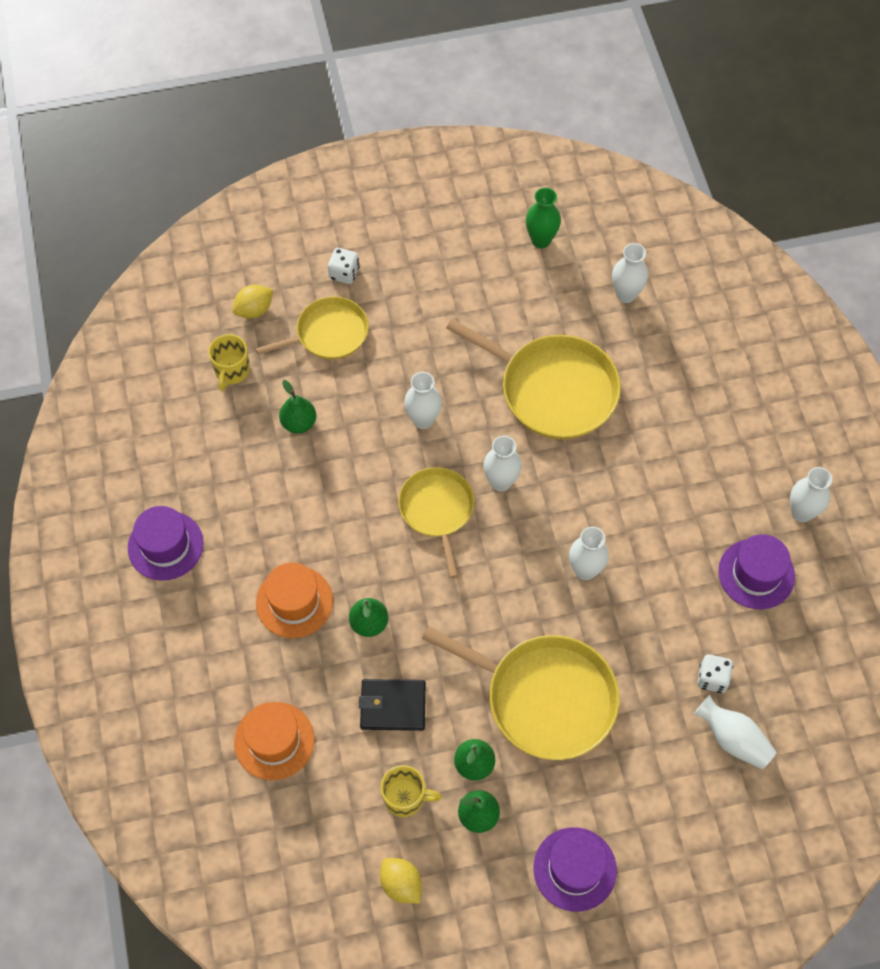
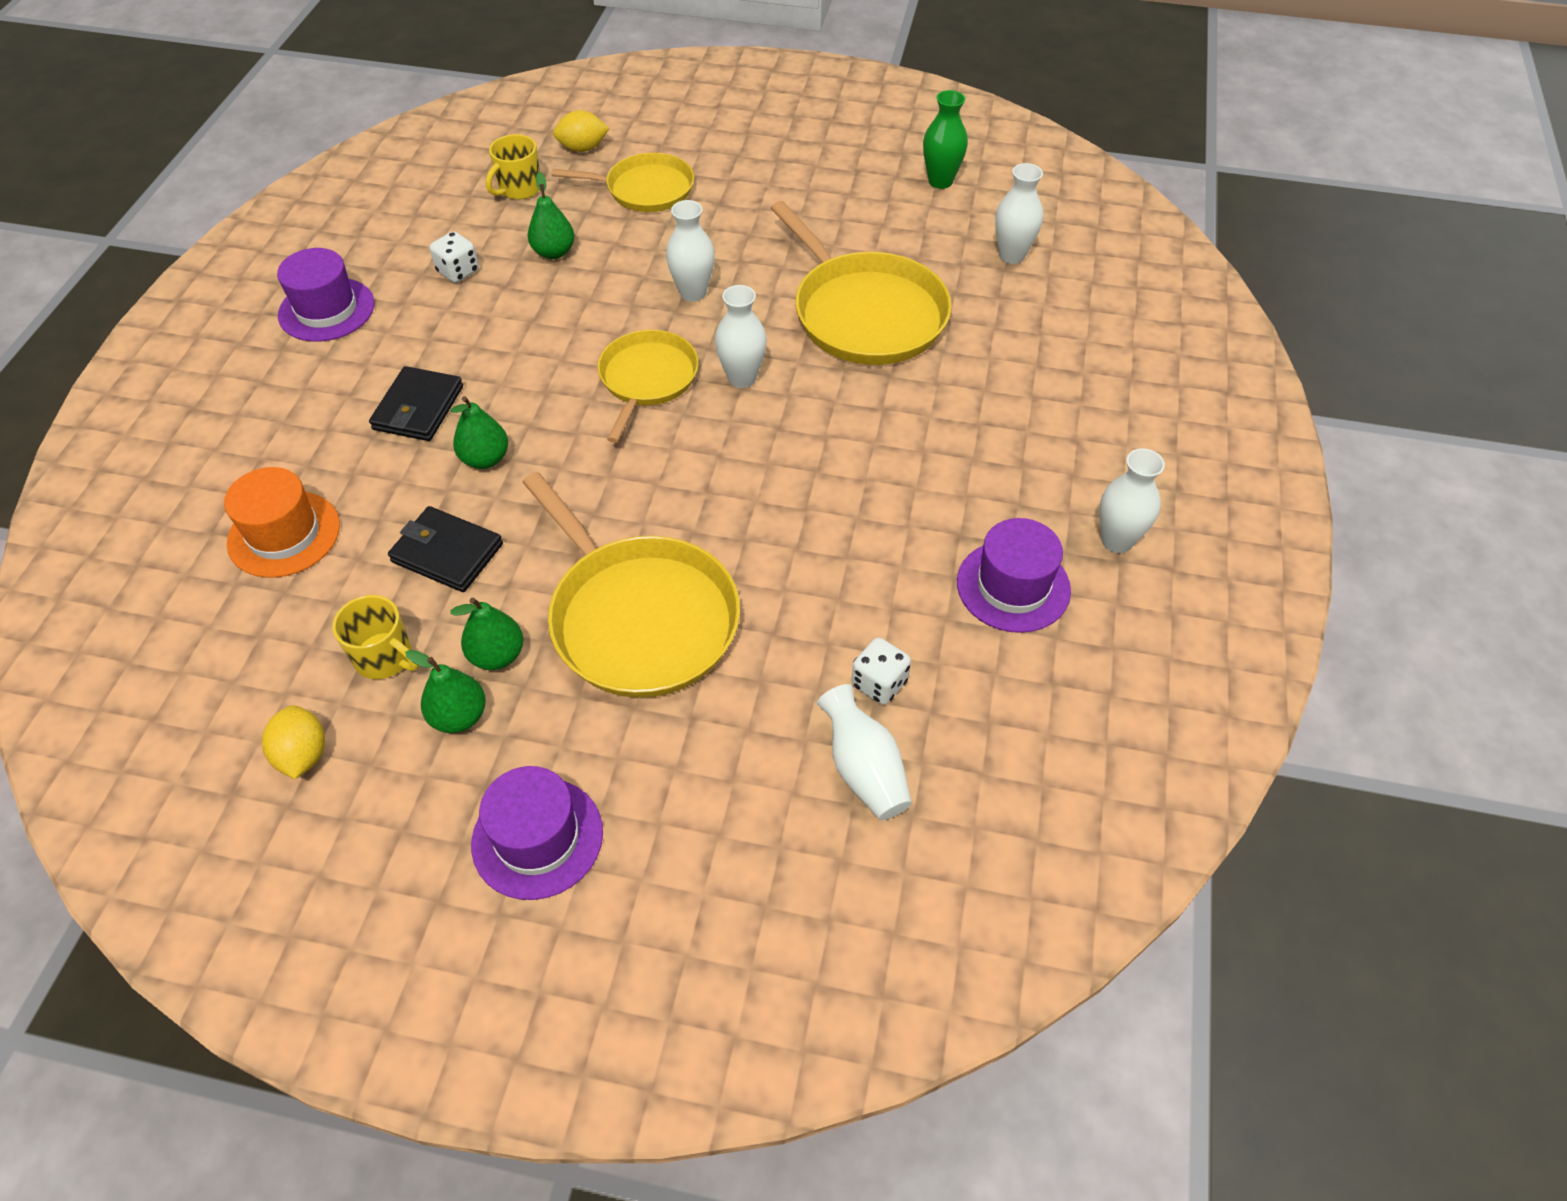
camera: 25 degrees right, 10 degrees down
(294, 602) = (418, 408): orange hat -> black wallet
(344, 273) = (700, 146): white dice -> white dice (458, 271)
(585, 570) = (785, 500): white vase -> none

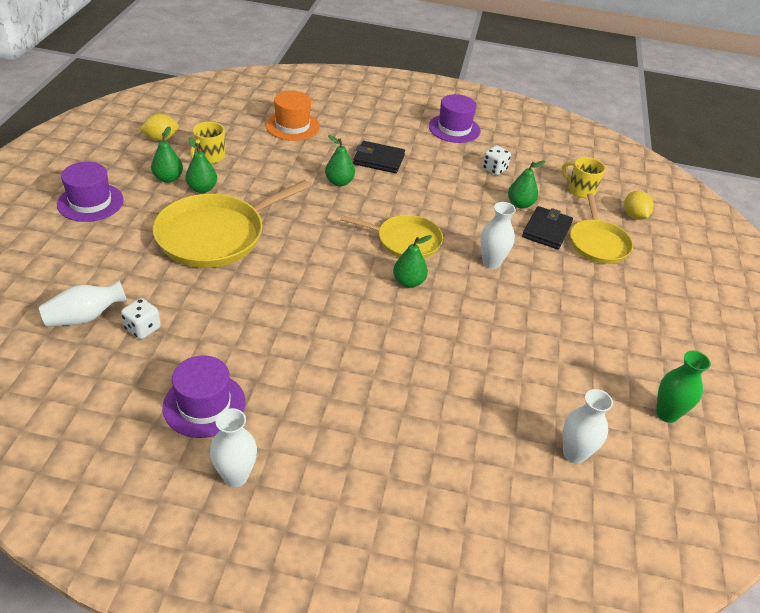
camera: 85 degrees right, 10 degrees down
(447, 553) = (273, 172): black wallet -> black wallet (546, 230)
(742, 378) = (408, 282): white vase -> green pear
(865, 313) = (483, 349): yellow pan -> none

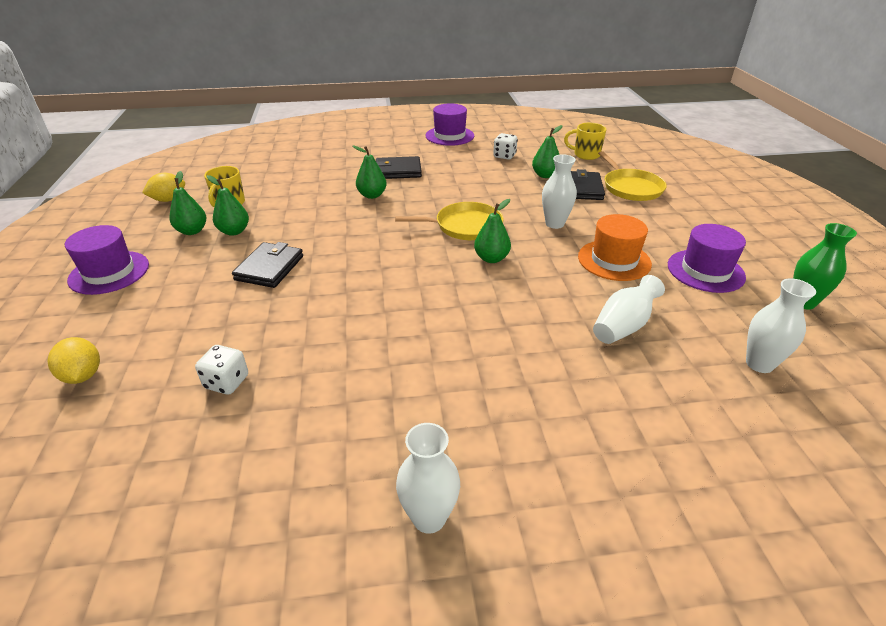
camera: 15 degrees left, 5 degrees down
(85, 317) = (146, 391): white vase -> white vase (623, 326)
(204, 405) = (344, 444): purple hat -> purple hat (705, 271)
(216, 235) = (269, 268): yellow pan -> black wallet
(292, 126) = (301, 163): orange hat -> orange hat (614, 260)
(634, 216) = (642, 162): yellow lemon -> yellow lemon (83, 375)

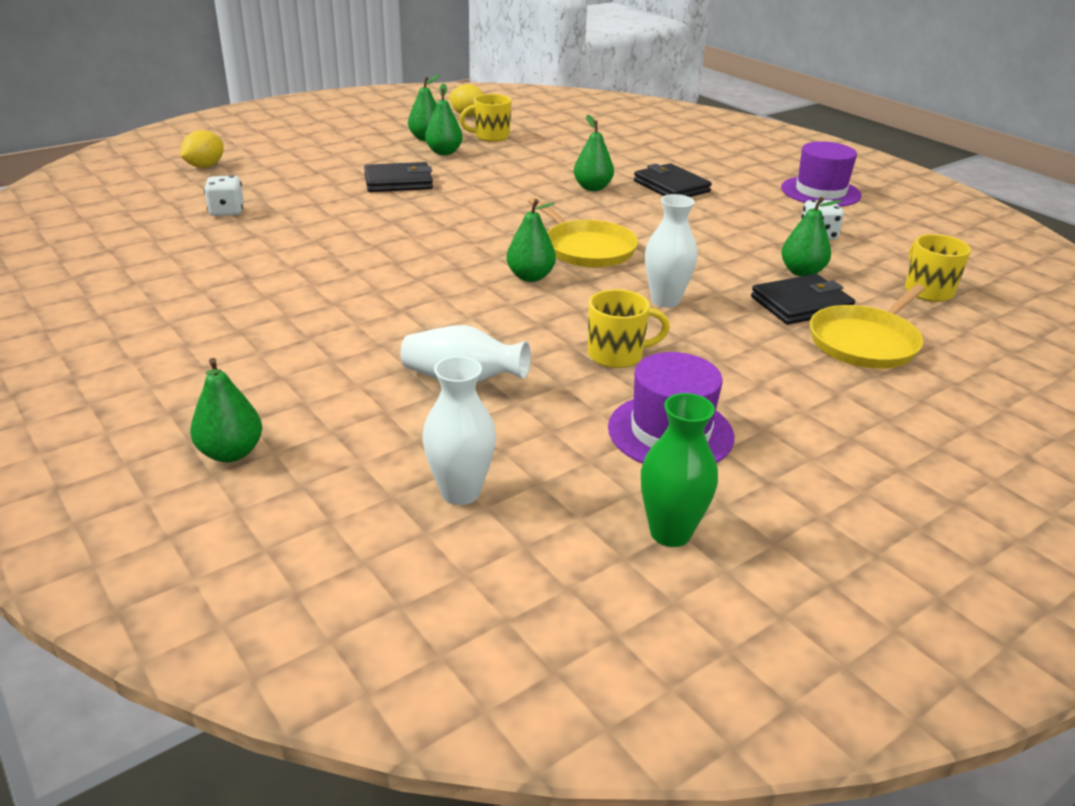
camera: 60 degrees right, 5 degrees down
(109, 272) = (335, 133): purple hat -> none
(429, 518) = (110, 324): white vase -> none
(614, 260) = (617, 355): orange hat -> yellow mug
(695, 467) = (231, 453): none -> green pear

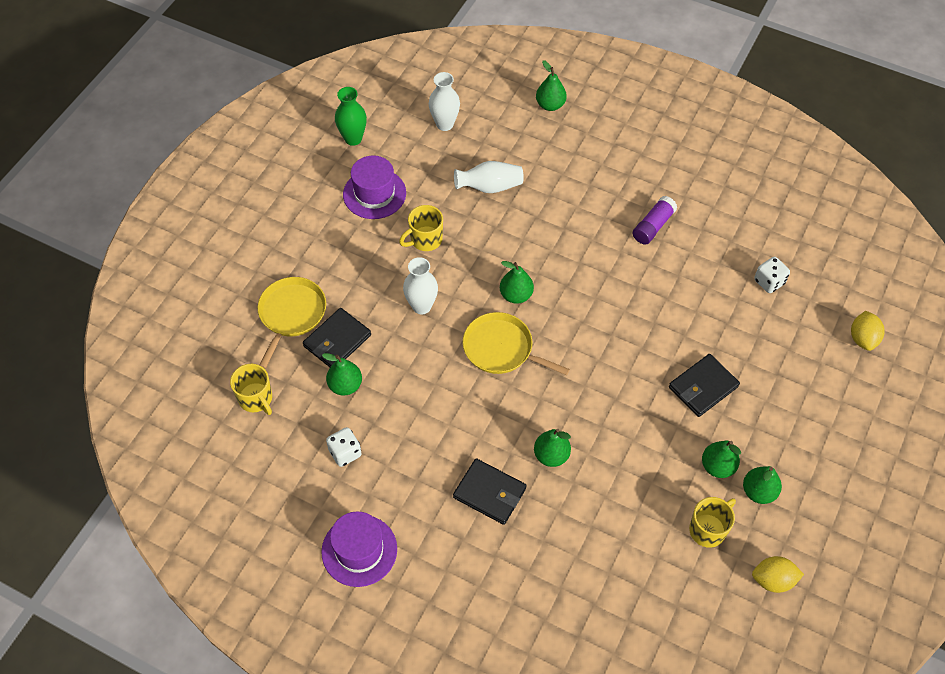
camera: 155 degrees right, 25 degrees up
(283, 279) = (653, 226): none -> purple glue stick

